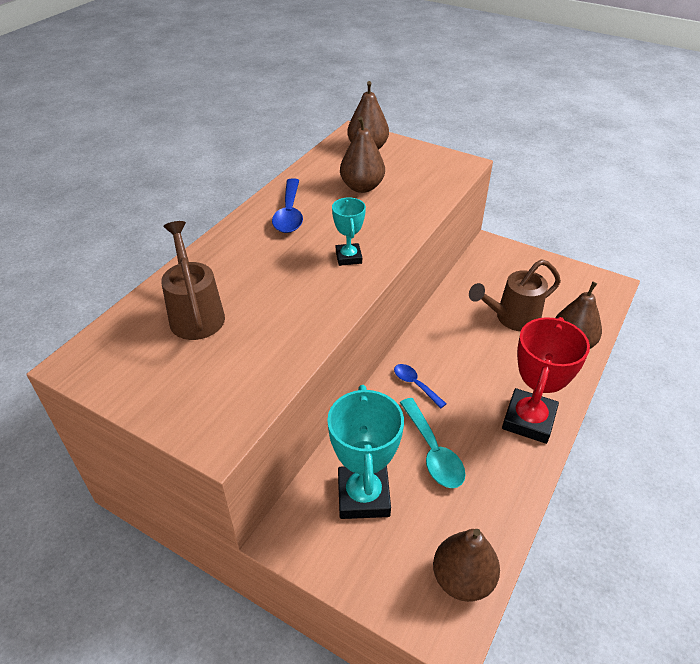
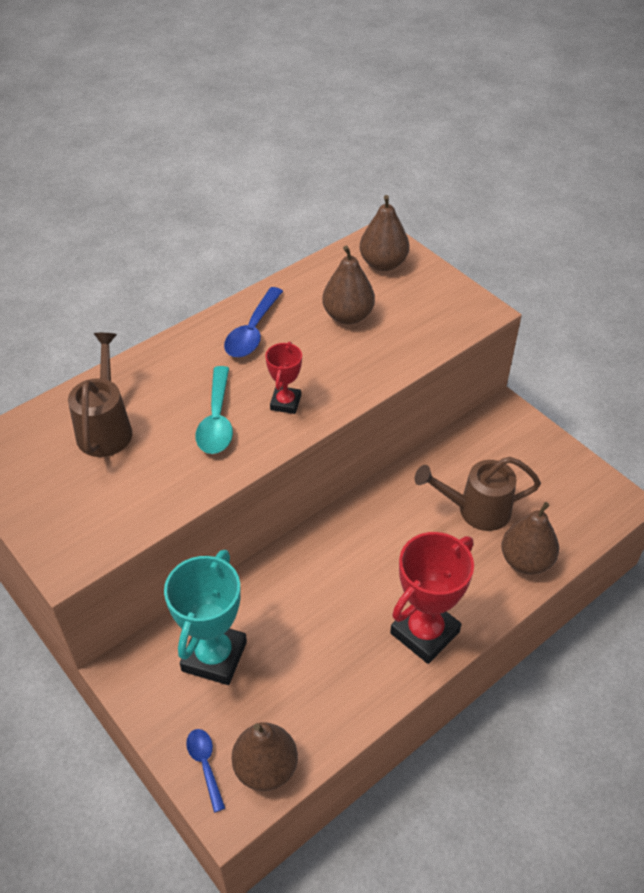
camera: 20 degrees right, 5 degrees up
(348, 257) = (285, 403): turquoise trophy -> red trophy
(415, 384) = (326, 556): blue spoon -> blue spoon (205, 764)
(433, 452) = (305, 634): turquoise spoon -> turquoise spoon (217, 420)

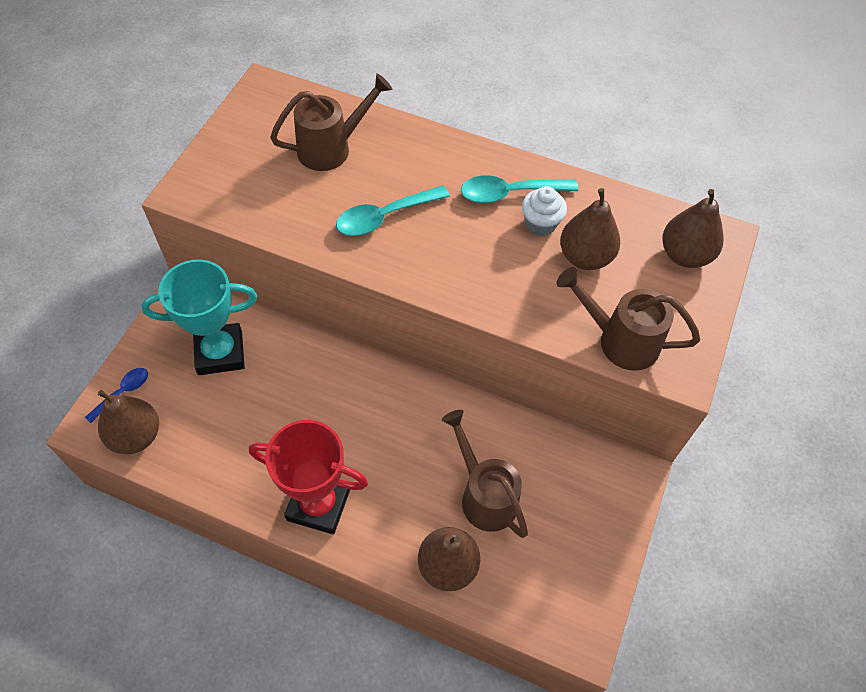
camera: 60 degrees right, 10 degrees up
(252, 332) = (509, 193): blue spoon -> turquoise spoon
(285, 403) = (437, 257): red trophy -> none
(297, 327) = (540, 224): none -> white cupcake
(436, 330) = (620, 340): none -> brown watering can

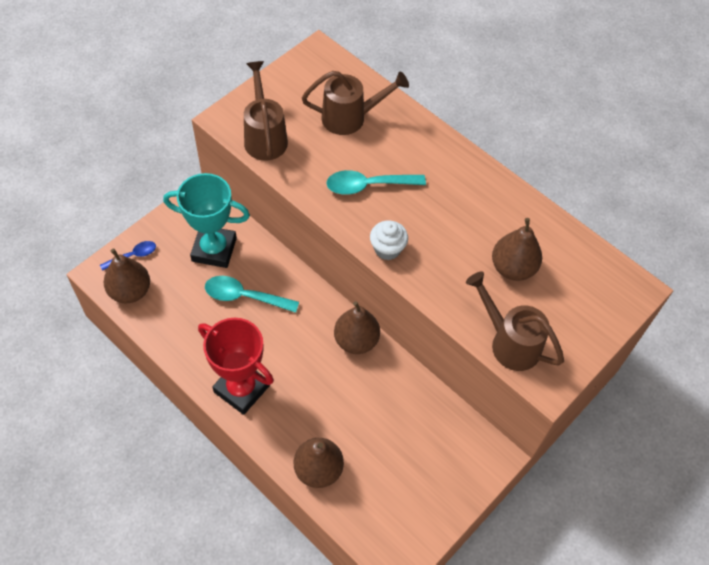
camera: 20 degrees right, 0 degrees up
(484, 495) = (369, 428): brown watering can -> brown watering can (264, 137)
(509, 193) = (475, 197): turquoise spoon -> turquoise spoon (244, 296)
(540, 224) = (489, 230): white cupcake -> white cupcake (387, 249)
(685, 255) = (596, 293): brown pear -> brown pear (356, 340)

